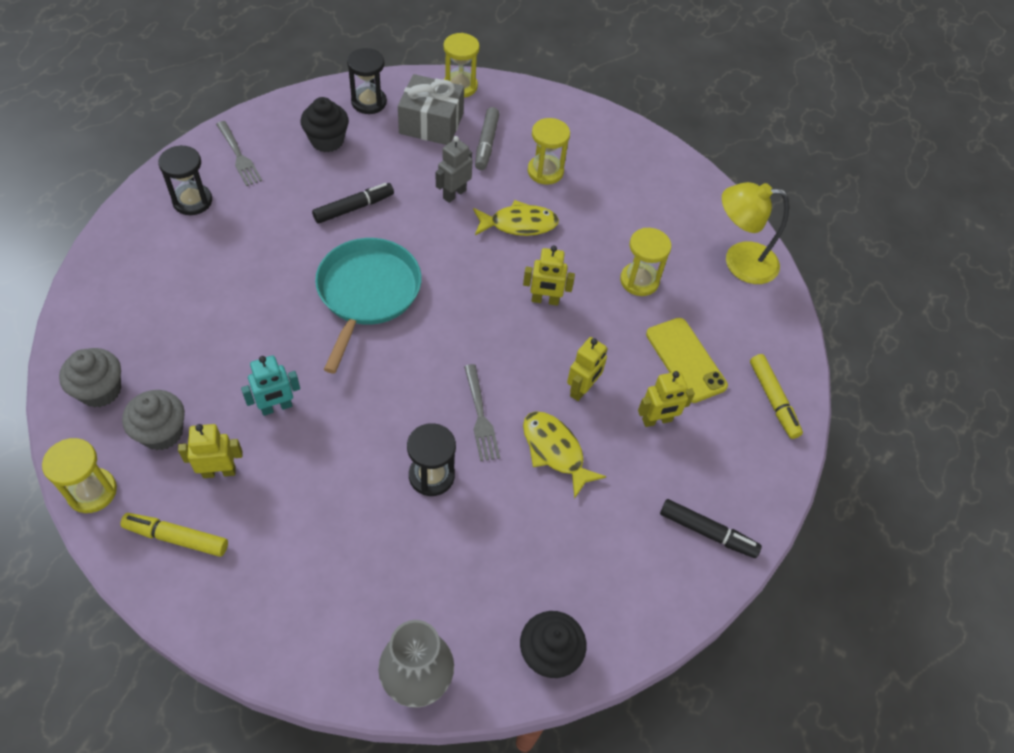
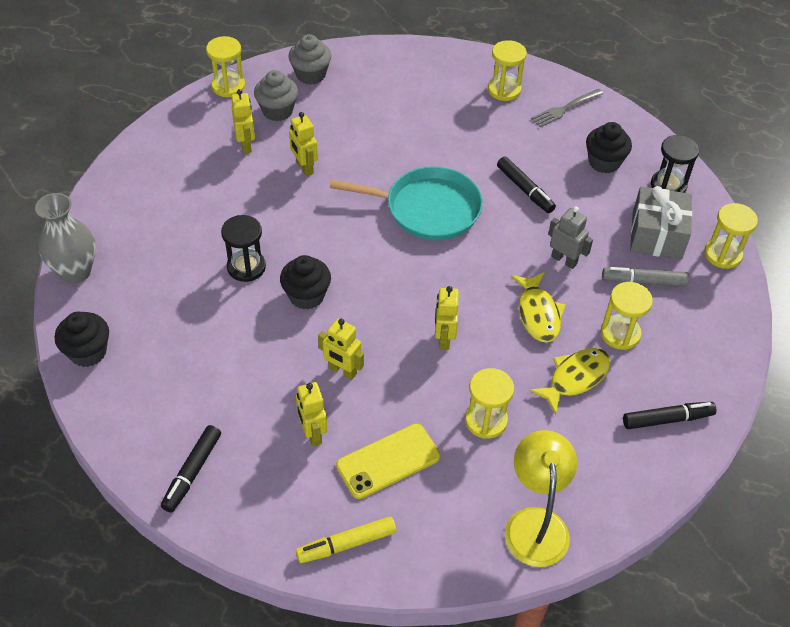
camera: 90 degrees right, 5 degrees down
(177, 537) = (193, 132): yellow marker -> none
(192, 201) = (504, 90): black hourglass -> yellow hourglass
(276, 407) = (304, 167): turquoise robot -> yellow robot
(480, 416) = (306, 296): grey fork -> black cupcake
(555, 451) = (274, 351): yellow fish -> yellow fish (575, 378)
(635, 160) = (667, 419): none -> black marker

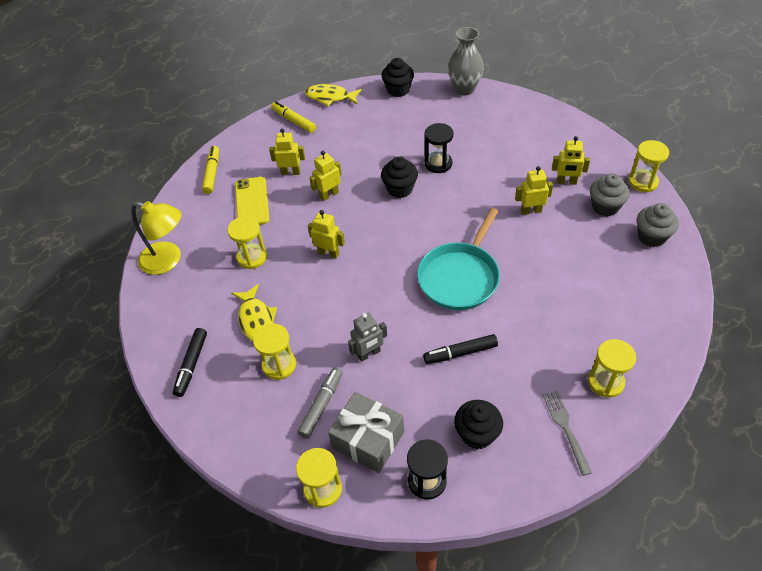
camera: 115 degrees right, 0 degrees up
(192, 472) = (294, 121): black marker -> yellow marker
(538, 314) = (323, 316): yellow fish -> yellow fish (330, 97)

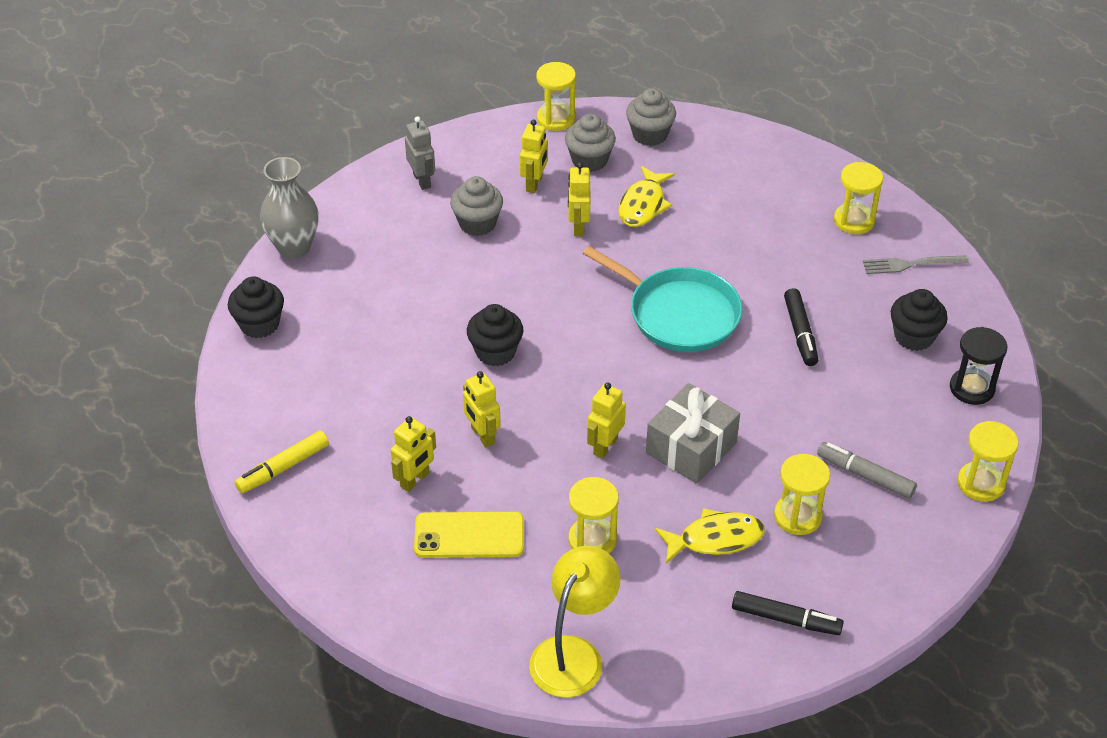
camera: 85 degrees left, 5 degrees down
(212, 173) = (379, 590): yellow marker -> none
(291, 172) = (415, 480): yellow robot -> yellow robot turned 150 degrees counterclockwise
(330, 97) = (240, 413): yellow fish -> yellow fish (643, 205)
(368, 440) = (917, 434): grey gift -> grey gift (691, 448)
(369, 354) = (791, 420): grey robot -> grey robot (422, 180)
(438, 164) = (455, 302): black hourglass -> none
(515, 161) = (477, 223): none -> grey cupcake

